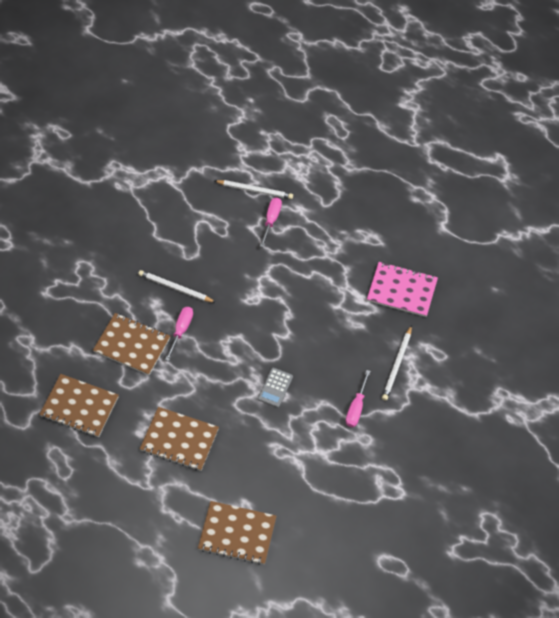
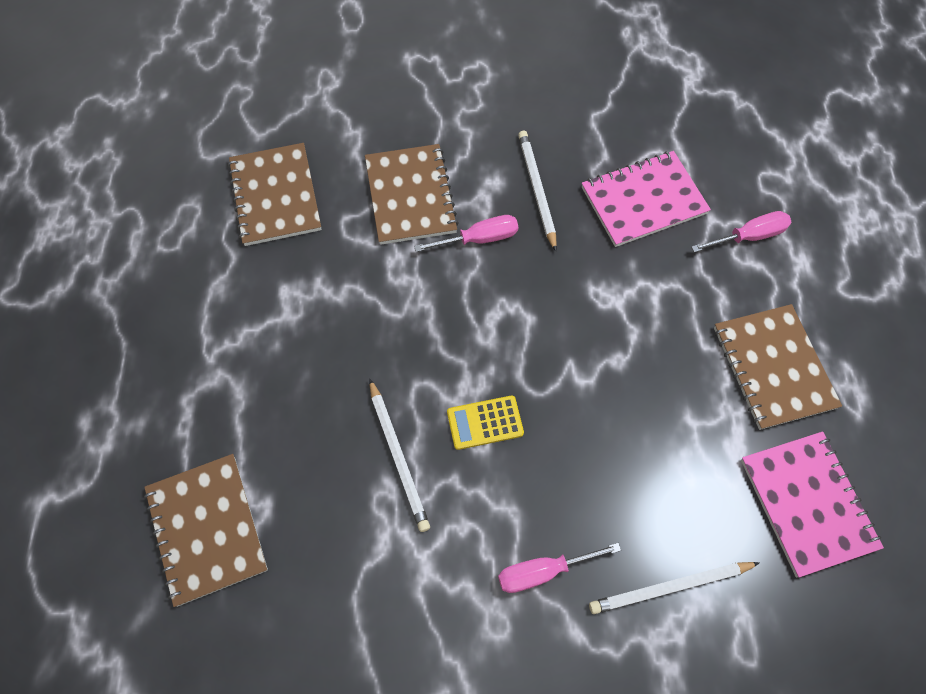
camera: 55 degrees right, 5 degrees up
(179, 440) = (308, 348): brown notebook -> brown notebook (773, 367)
(219, 248) = (643, 200): none -> pink notebook
(255, 190) = (774, 185): white pencil -> white pencil (398, 456)
(275, 388) = (485, 423): grey calculator -> yellow calculator

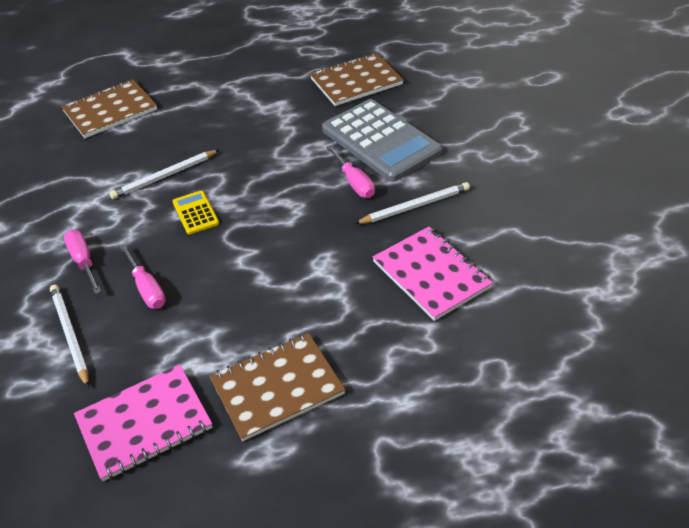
camera: 80 degrees right, 20 degrees down
(410, 196) = (381, 141): brown notebook -> grey calculator
(748, 236) = (419, 356): pink screwdriver -> pink screwdriver (147, 288)

